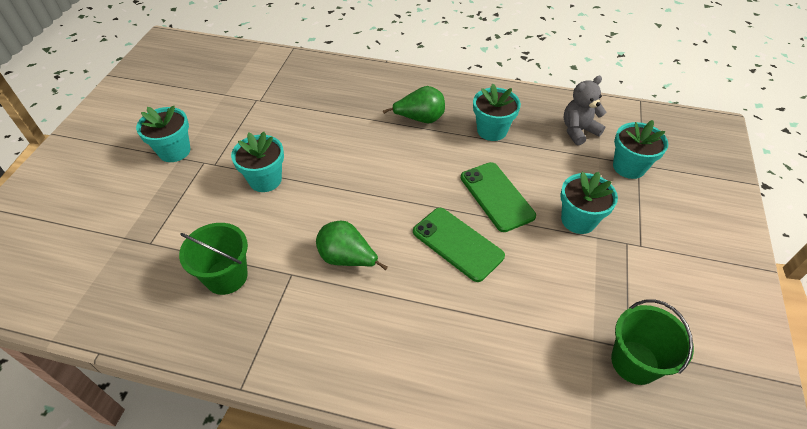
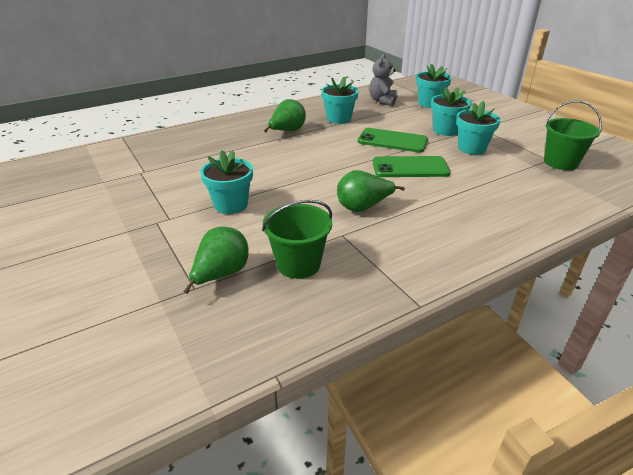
camera: 45 degrees left, 15 degrees down
(174, 151) = (113, 230): turquoise flower pot -> turquoise flower pot (471, 148)
(175, 244) = (221, 275): none -> green pear

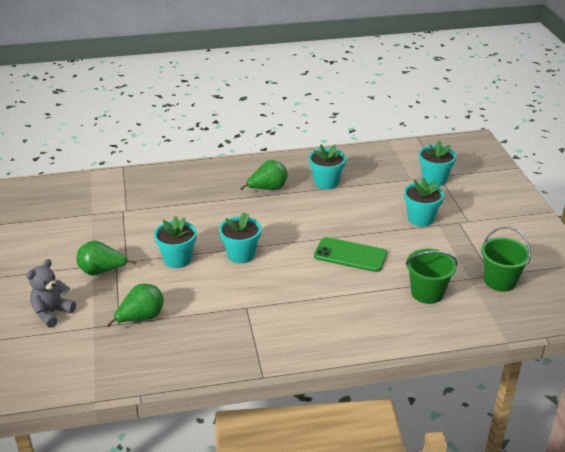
camera: 20 degrees right, 0 degrees up
(298, 264) = (198, 323): green bucket -> green bucket (427, 293)
(363, 207) = (280, 286): green pear -> green pear (102, 271)
(382, 101) = (387, 166): grey teddy bear -> grey teddy bear (52, 313)
(392, 141) = (357, 221): green phone -> none
(471, 148) = (427, 246): turquoise flower pot -> turquoise flower pot (241, 255)

